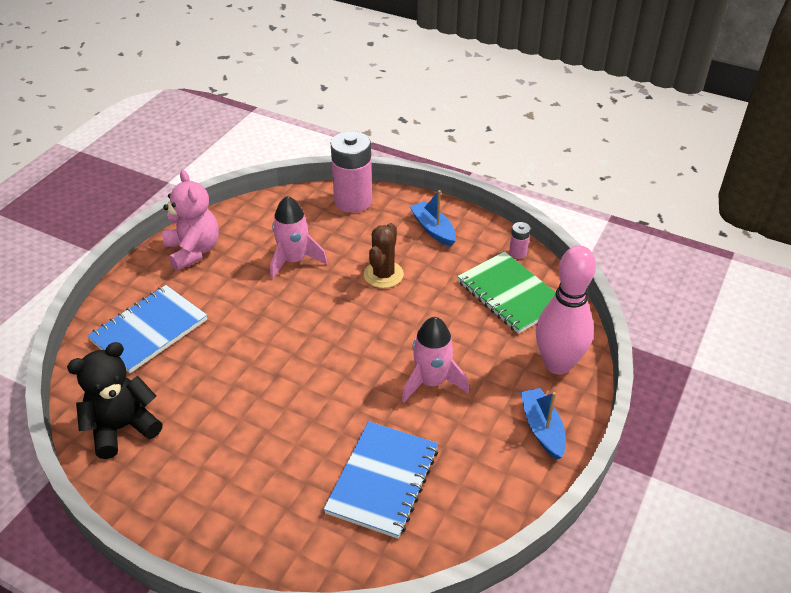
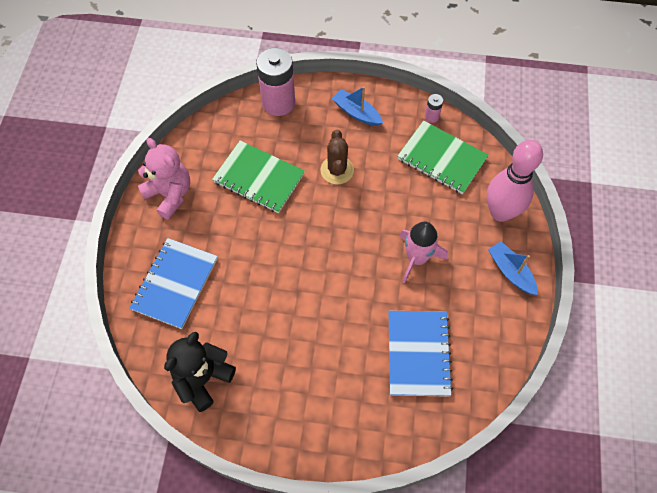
camera: 20 degrees left, 20 degrees up
(294, 260) = (259, 178): pink rocket -> green notebook

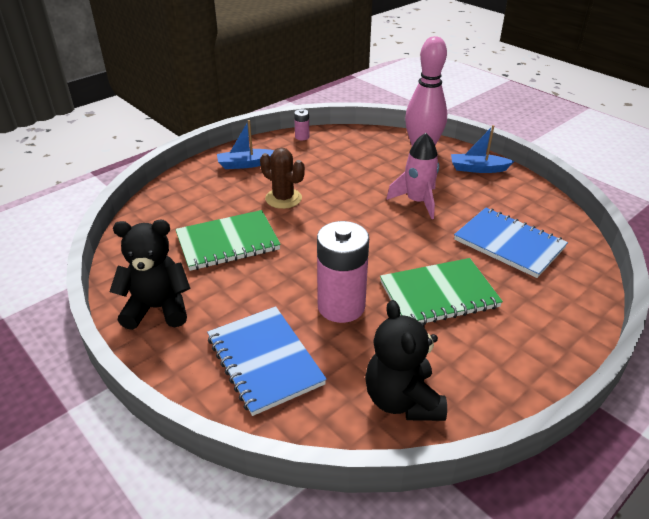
camera: 50 degrees left, 25 degrees down
(170, 194) = (158, 308): pink teddy bear -> black teddy bear
(278, 102) = (172, 194): pink battery -> pink battery (341, 306)
(441, 159) = (344, 150): green notebook -> green notebook (439, 295)

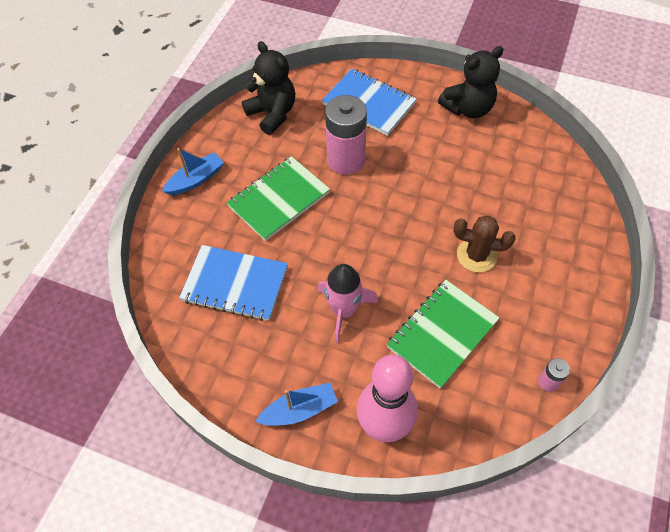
camera: 155 degrees right, 20 degrees up
(228, 242) = (476, 181): green notebook -> green notebook (442, 334)
(246, 164) = (560, 293): blue boat -> blue boat (196, 180)

